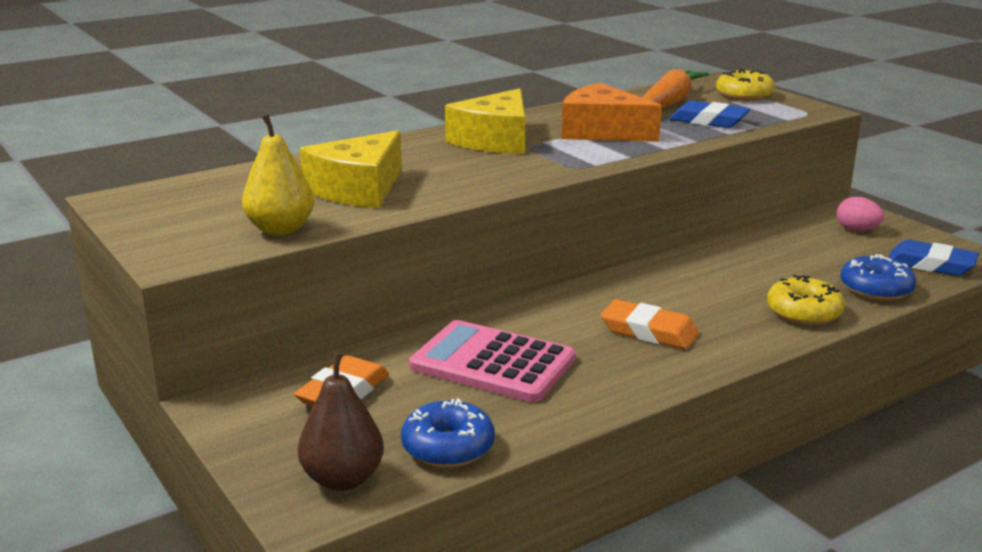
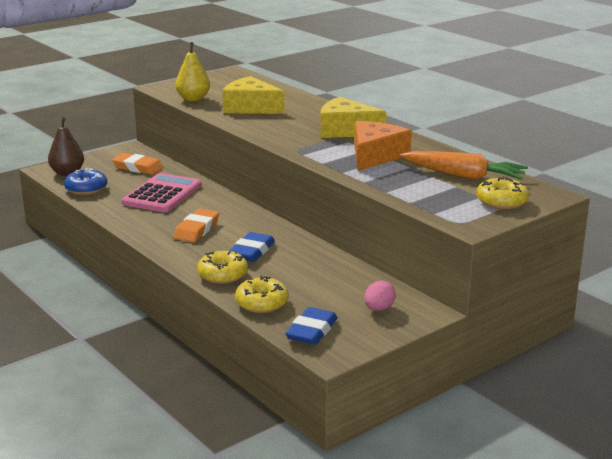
camera: 85 degrees right, 0 degrees up
(709, 121) = (416, 187): blue eraser -> blue eraser (252, 251)
(875, 289) = (262, 303): blue donut -> yellow donut

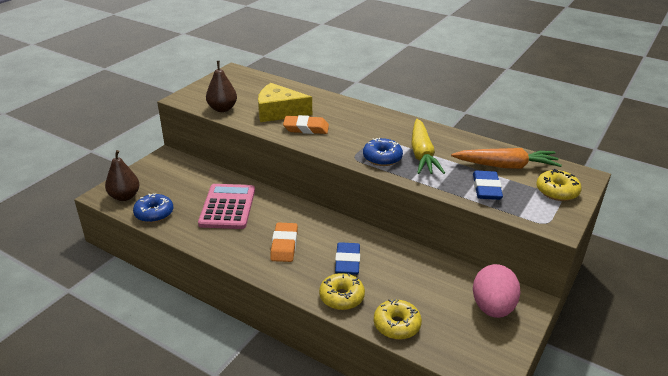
camera: 20 degrees left, 10 degrees up
(138, 168) = (186, 178): orange eraser -> orange eraser (306, 128)
(193, 99) = (222, 109): yellow pear -> brown pear
(312, 331) = (459, 349): blue eraser -> blue eraser (486, 189)
(327, 153) = (382, 158): none -> blue donut
(345, 130) = (376, 127): yellow cheese -> none
(375, 156) = (422, 154): orange cheese -> yellow carrot
(379, 309) = (492, 307): pink egg -> pink egg, size x1.83

